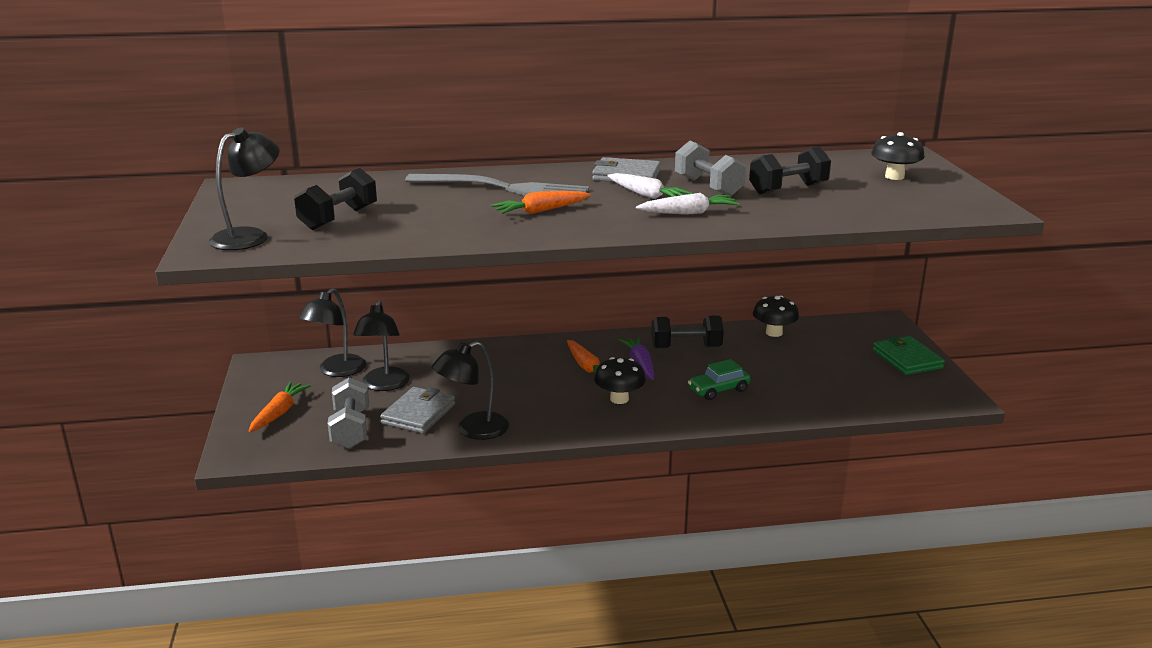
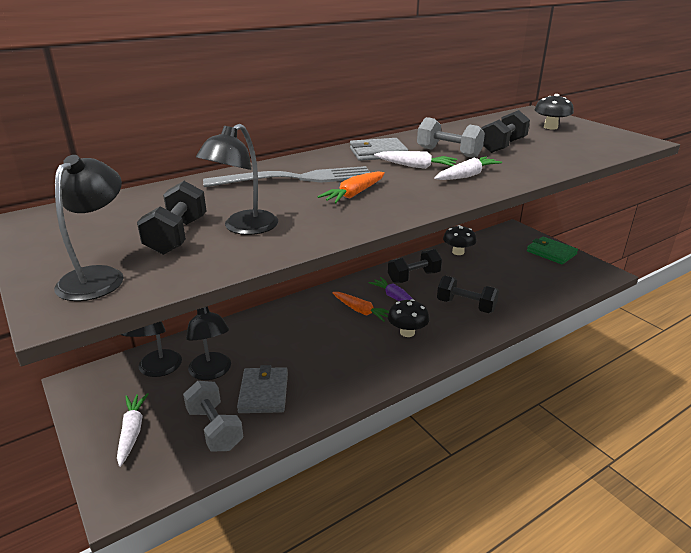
camera: 25 degrees left, 5 degrees up
(279, 413) = (132, 432): orange carrot -> white carrot
(473, 430) = (321, 395): black lamp -> black lamp (243, 228)
(718, 390) = (466, 306): green car -> black dumbbell

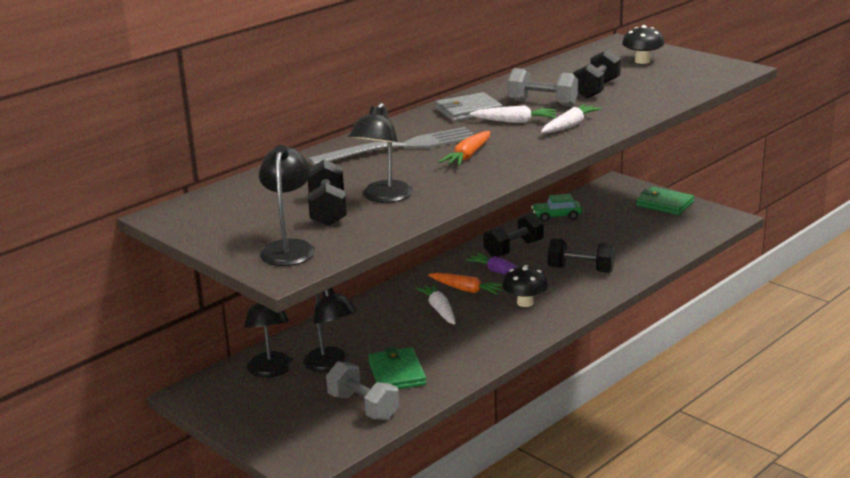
camera: 10 degrees left, 5 degrees down
(132, 432) = (281, 421): white carrot -> white carrot (439, 310)
(263, 393) = (397, 373): grey wallet -> green wallet
(458, 252) = (556, 216): black mushroom -> green car

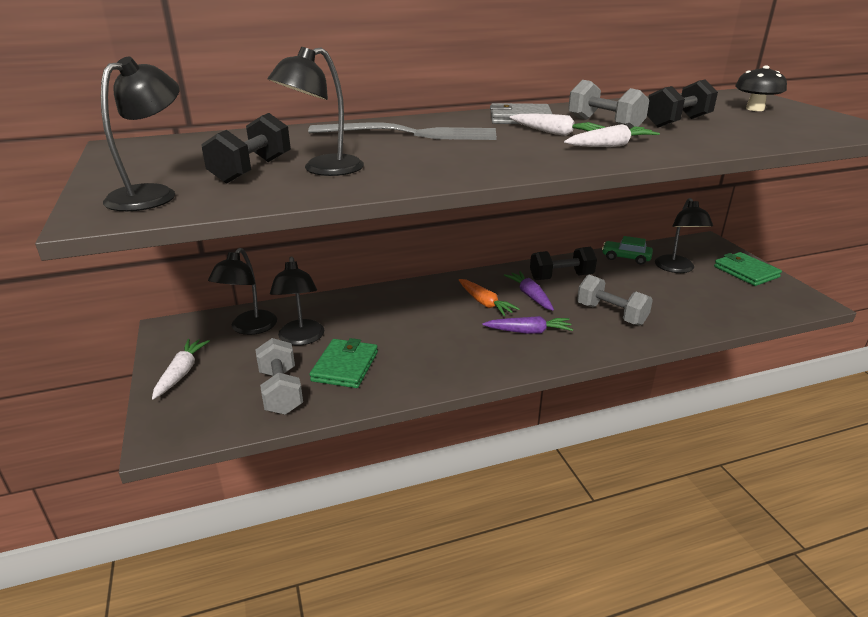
camera: 25 degrees right, 5 degrees up
(439, 310) = (443, 315): white carrot -> white carrot (181, 373)
(468, 156) = (464, 152): orange carrot -> none
(525, 303) = (529, 331): black mushroom -> purple carrot
(581, 270) = (611, 314): black dumbbell -> grey dumbbell
(607, 215) = (677, 268): none -> black lamp

